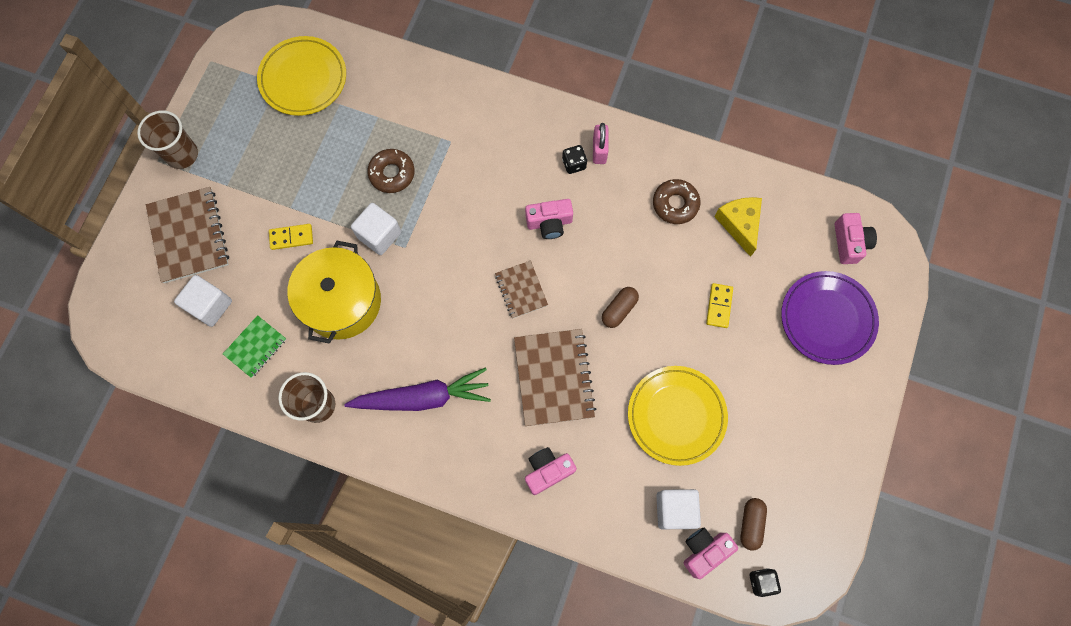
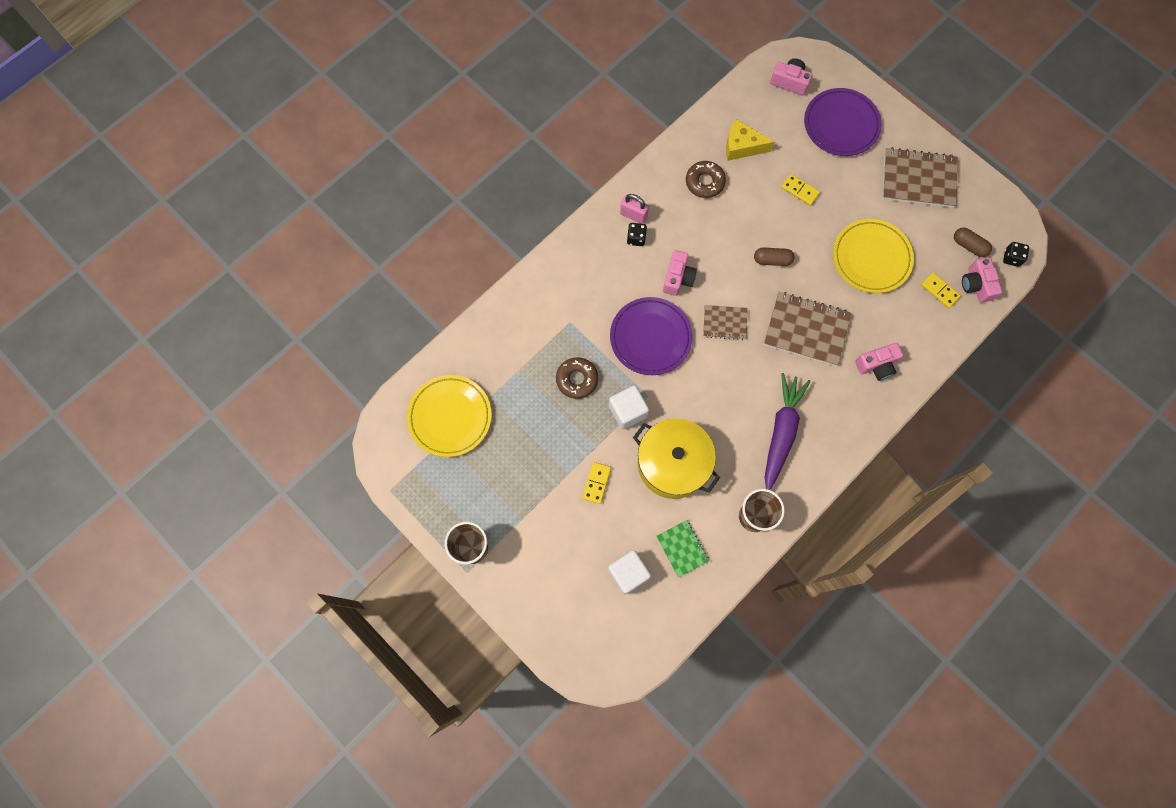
camera: 65 degrees left, 0 degrees up
(189, 236) = (554, 569): brown notebook -> brown notebook (918, 179)
(469, 224) = (650, 338): none -> purple plate
(548, 471) = (877, 365): pink camera -> pink camera turned 105 degrees counterclockwise
(619, 310) = (772, 260): brown capsule -> brown capsule turned 60 degrees counterclockwise
(675, 510) = (940, 291): white cube -> yellow domino

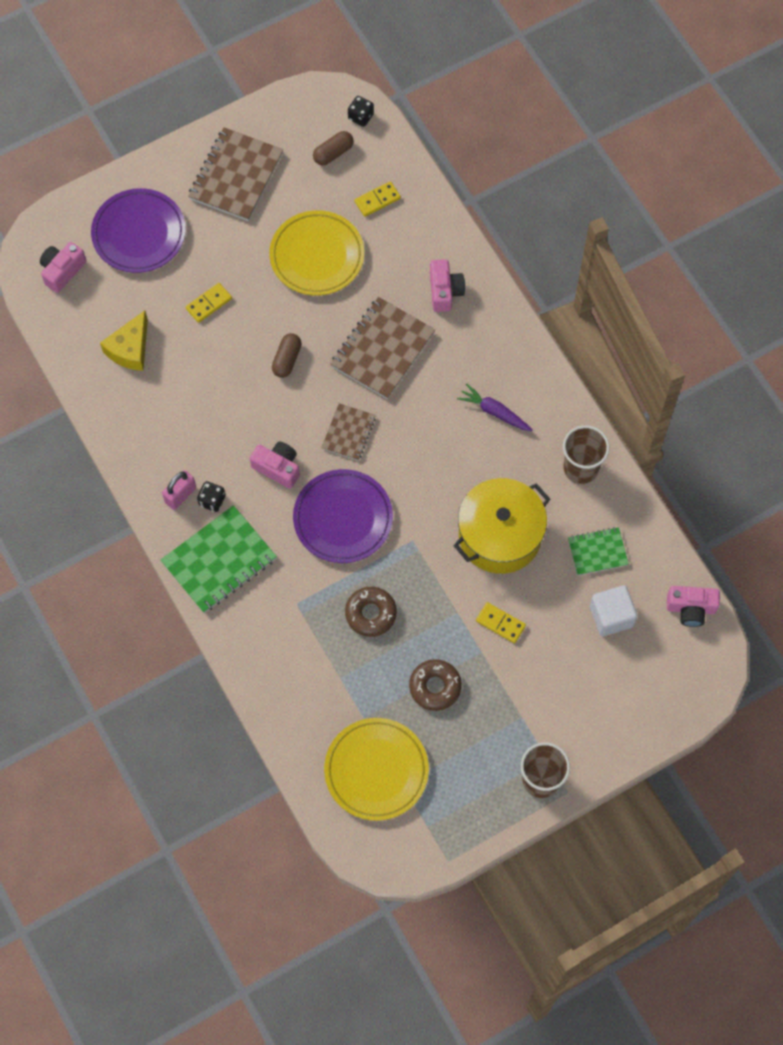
camera: 75 degrees left, 5 degrees down
(589, 257) = (219, 561): none -> green notebook
(627, 411) = (425, 567): white cube -> none
(704, 182) = (163, 403): brown donut -> brown donut (435, 687)
(781, 432) = (494, 412): purple carrot -> purple carrot, size x0.58
(976, 285) = (381, 162): pink camera -> pink camera (691, 608)

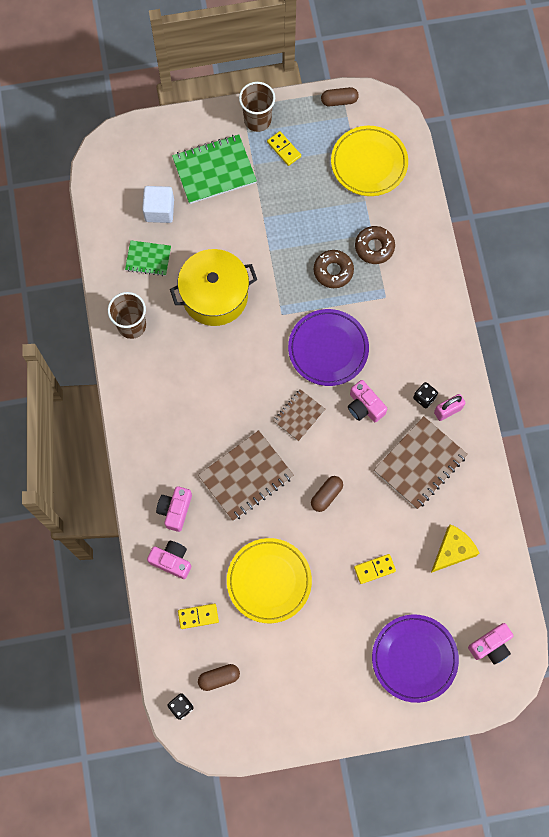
camera: 160 degrees left, 5 degrees up
(219, 561) = (433, 349): green notebook -> green notebook (214, 170)
(236, 176) = (312, 685): brown notebook -> brown notebook (420, 463)
(435, 687) = (306, 204): brown donut -> brown donut (374, 247)
(446, 845) = (339, 101): none -> brown capsule
(494, 412) = (178, 393): purple carrot -> none
(500, 623) = (241, 232): yellow domino -> yellow domino (284, 149)
(691, 608) = (100, 196): pink camera -> pink camera (172, 561)

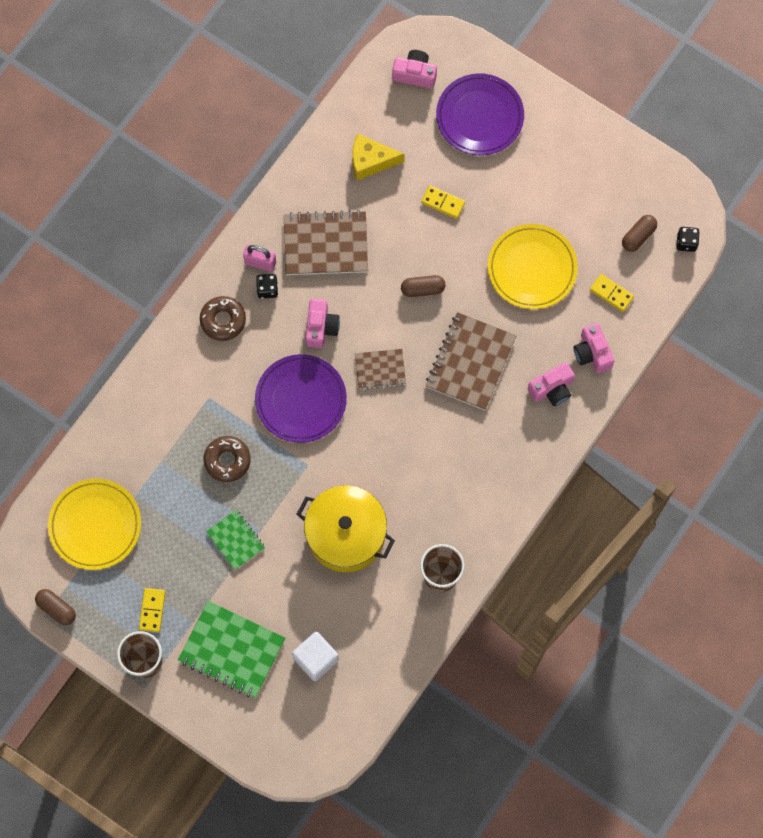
camera: 135 degrees left, 0 degrees up
(148, 259) = (369, 623): green notebook -> green notebook (235, 540)
(219, 678) = (638, 236): brown capsule -> brown capsule turned 75 degrees counterclockwise
(246, 476) = (470, 362): brown notebook -> brown notebook turned 75 degrees counterclockwise
(374, 247) = (172, 448): brown donut -> brown donut (223, 320)

